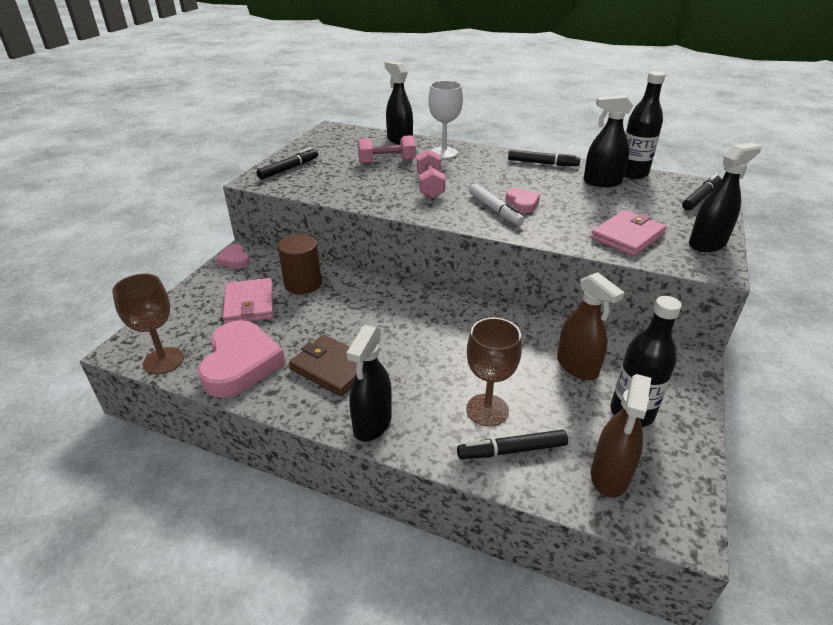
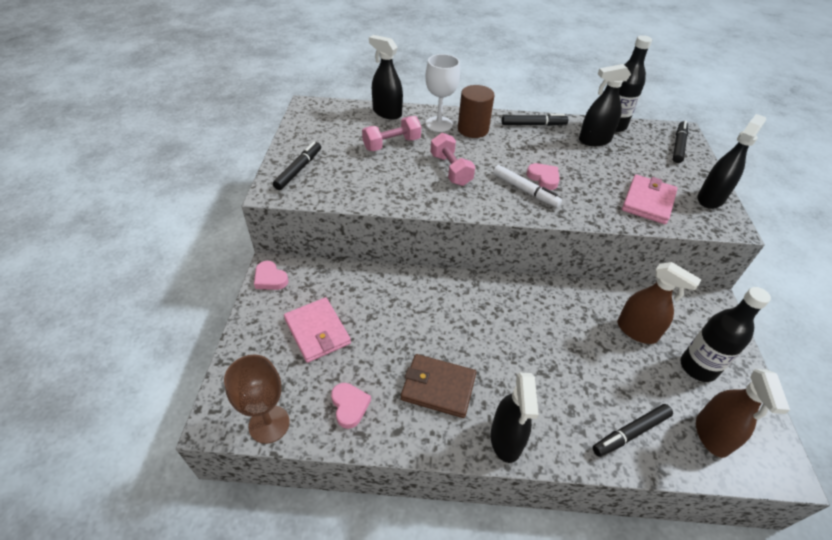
camera: 20 degrees left, 10 degrees up
(241, 363) = (349, 406): pink heart -> pink heart, size x0.50
(303, 284) = (356, 294): brown cylinder -> brown cylinder (473, 129)
(487, 410) = (591, 397): brown goblet -> none

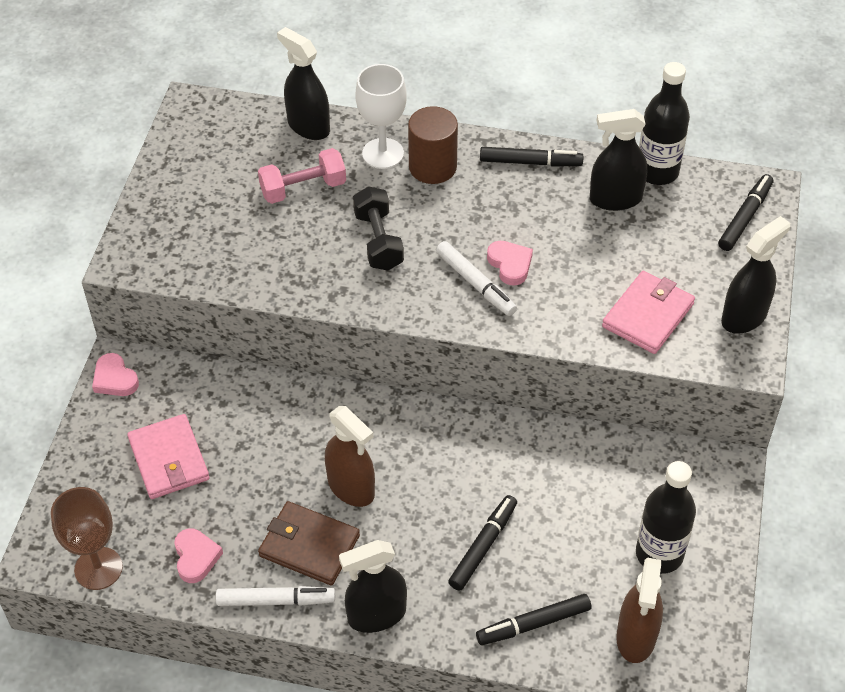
camera: 10 degrees right, 5 degrees up
(298, 169) = (163, 227): black marker -> black marker (483, 546)
(421, 436) = (276, 600): none -> white marker
(451, 170) = (378, 241): pink dumbbell -> black dumbbell
(506, 439) = (376, 615): black spray bottle -> black spray bottle turned 60 degrees clockwise
(637, 331) = (597, 498): brown spray bottle -> brown spray bottle (351, 487)

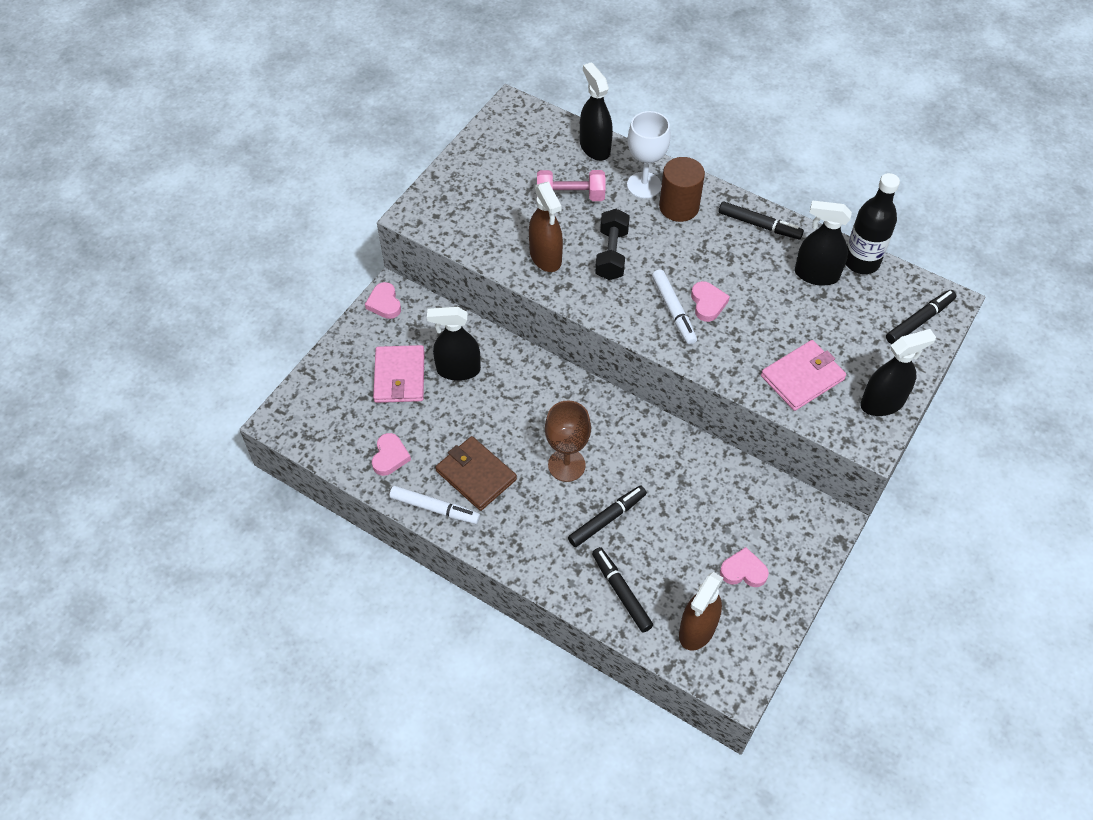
camera: 20 degrees right, 5 degrees up
(98, 568) = (317, 442): brown goblet -> brown goblet (566, 465)
(351, 487) = (525, 441): brown spray bottle -> brown spray bottle (545, 257)
(376, 615) = (504, 544): black spray bottle -> black spray bottle (458, 370)
(533, 624) = (621, 592): black marker -> black marker turned 60 degrees clockwise
(659, 554) = (743, 571): black bottle -> pink heart

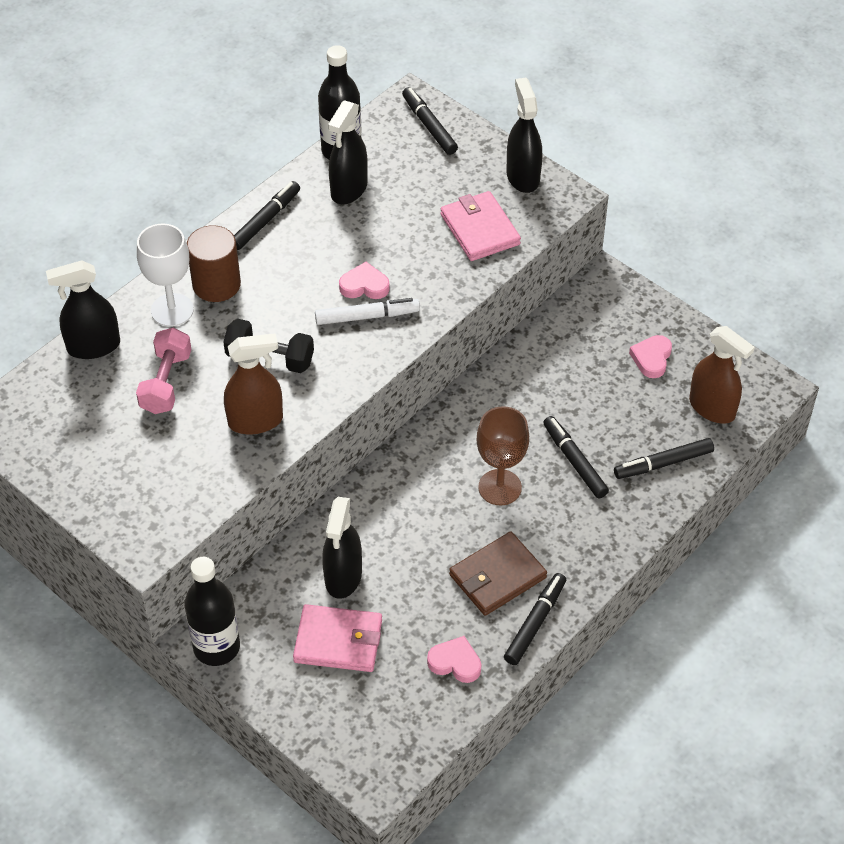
camera: 80 degrees left, 5 degrees down
(384, 303) = (216, 647): pink heart -> black bottle
(435, 508) = (535, 623): white marker -> black marker

